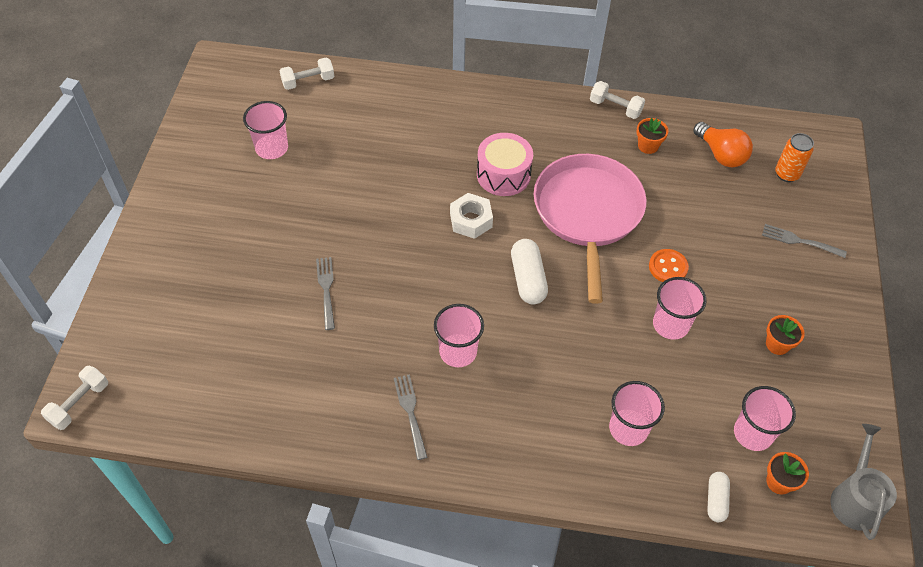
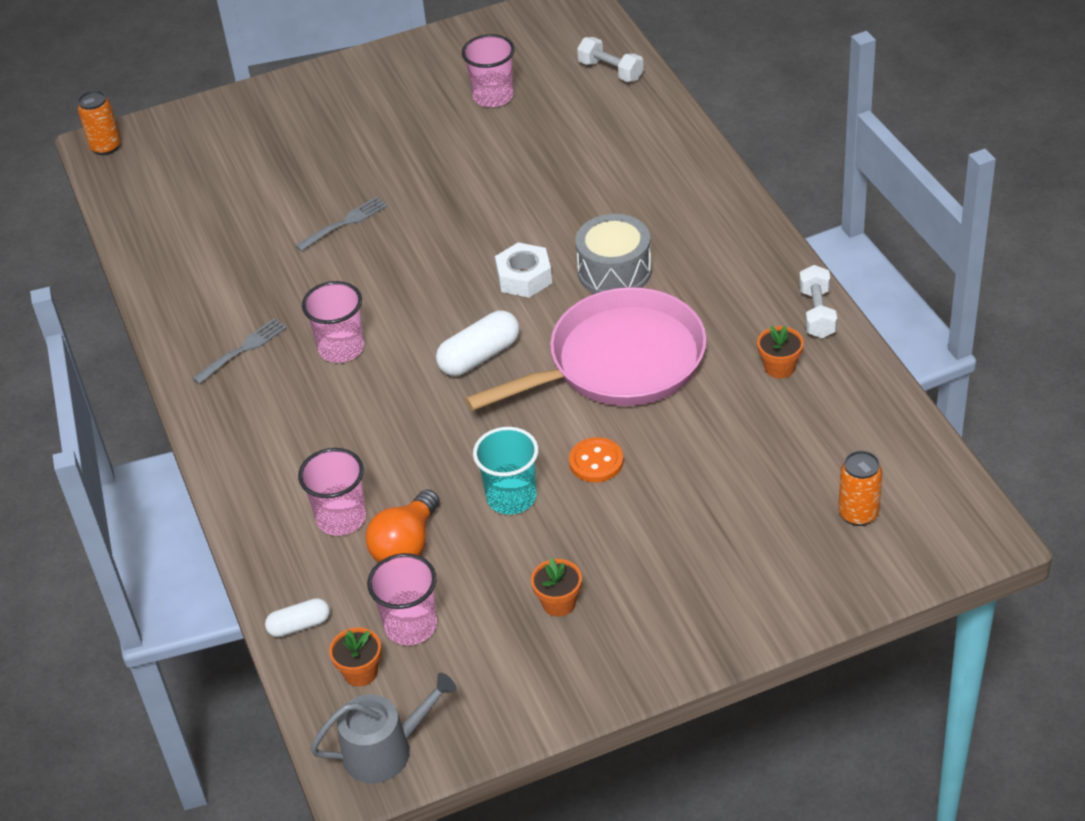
camera: 65 degrees right, 10 degrees down
(79, 403) = (106, 147): white dumbbell -> orange can
(503, 175) = (614, 271): pink drum -> grey drum
(670, 324) = (511, 497): pink cup -> turquoise cup
(721, 154) = (831, 438): orange light bulb -> orange light bulb (406, 545)
(800, 241) = (748, 568): grey fork -> none

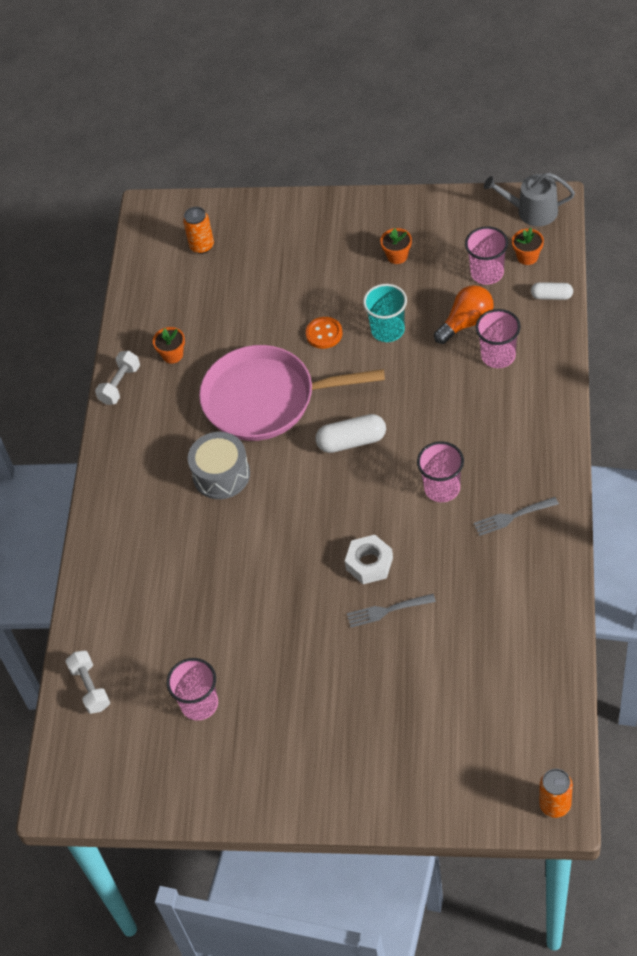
camera: 150 degrees left, 10 degrees up
(524, 277) = (285, 496): white nut -> white nut (369, 563)

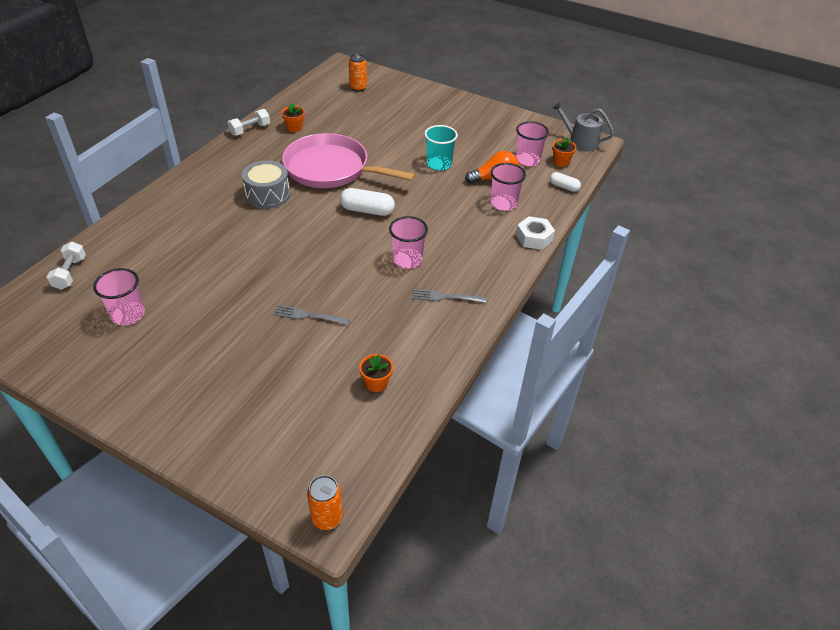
camera: 15 degrees right, 10 degrees down
(324, 334) = (396, 151): orange button -> none
(369, 563) = (320, 282): white nut -> white nut (534, 238)
(397, 256) = (474, 132): orange flower pot -> orange flower pot (376, 383)

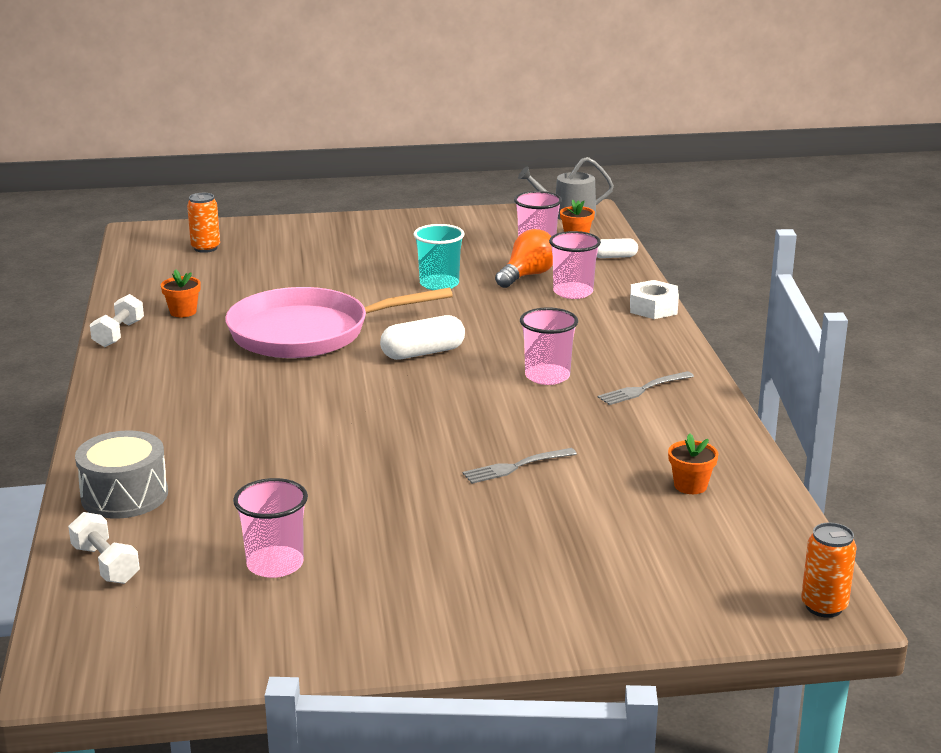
camera: 35 degrees left, 20 degrees down
(267, 195) = (263, 385): grey drum -> grey drum (124, 495)

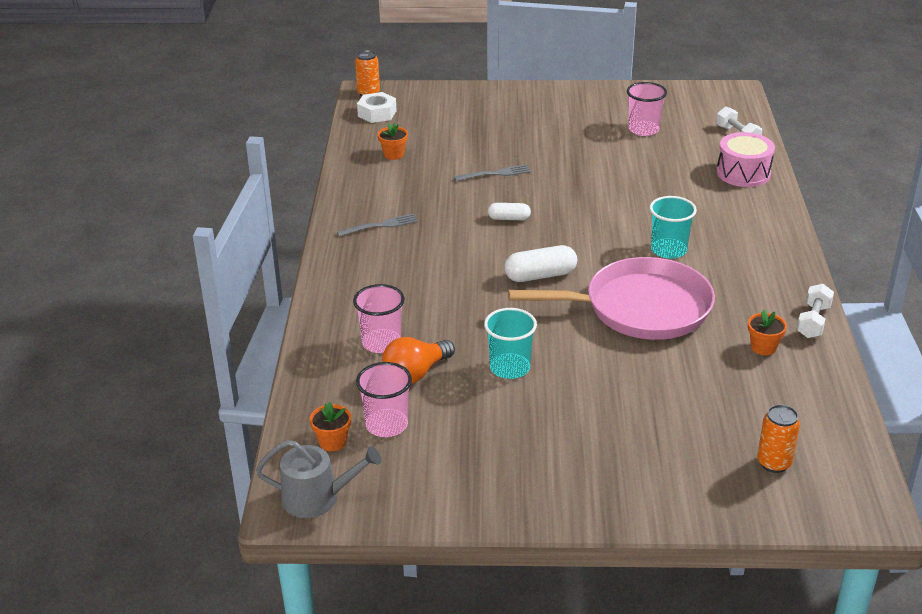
camera: 170 degrees left, 10 degrees up
(124, 495) = (743, 173): grey drum -> pink drum
(265, 387) = (668, 250): none -> turquoise cup
(547, 376) = (447, 243): pink cup -> none
(614, 257) = (310, 398): white capsule -> white capsule (509, 218)
(653, 308) = (318, 313): white nut -> white nut (377, 113)

